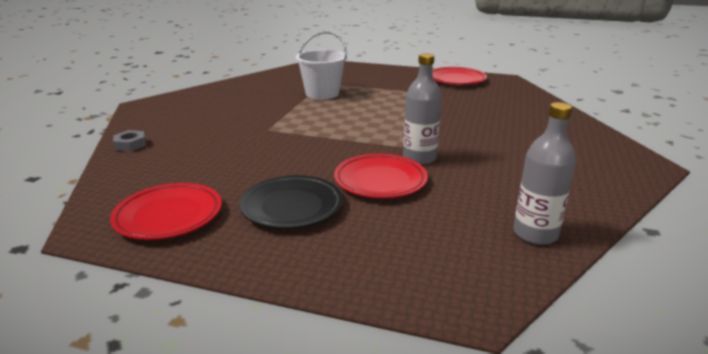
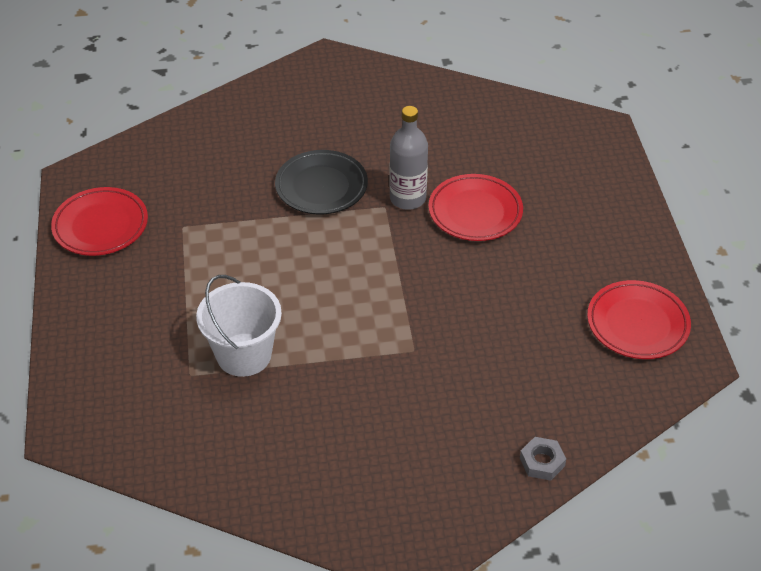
camera: 115 degrees left, 20 degrees up
(292, 207) = (562, 251): black plate -> black plate (321, 187)
(535, 234) = (498, 111): grey bottle -> none

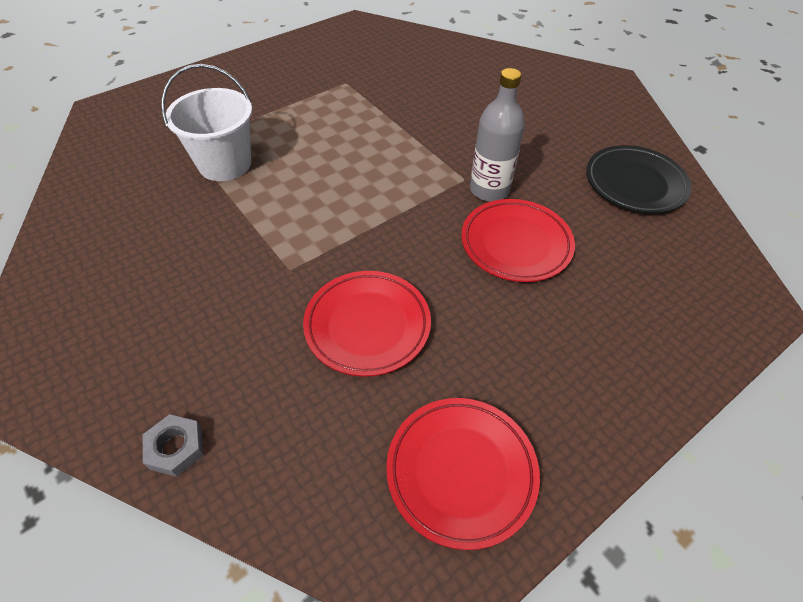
camera: 60 degrees right, 5 degrees up
(101, 226) = (317, 49): red plate -> red plate (367, 326)
(321, 187) = (454, 133): black plate -> black plate (635, 184)

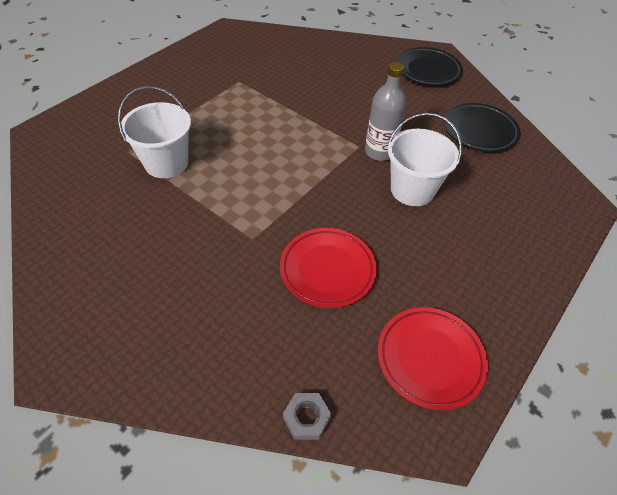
camera: 15 degrees left, 0 degrees up
(176, 448) = (219, 389): grey nut -> grey nut (306, 418)
(516, 244) = (412, 190): red plate -> white bucket
(589, 99) = (427, 70): none -> black plate

